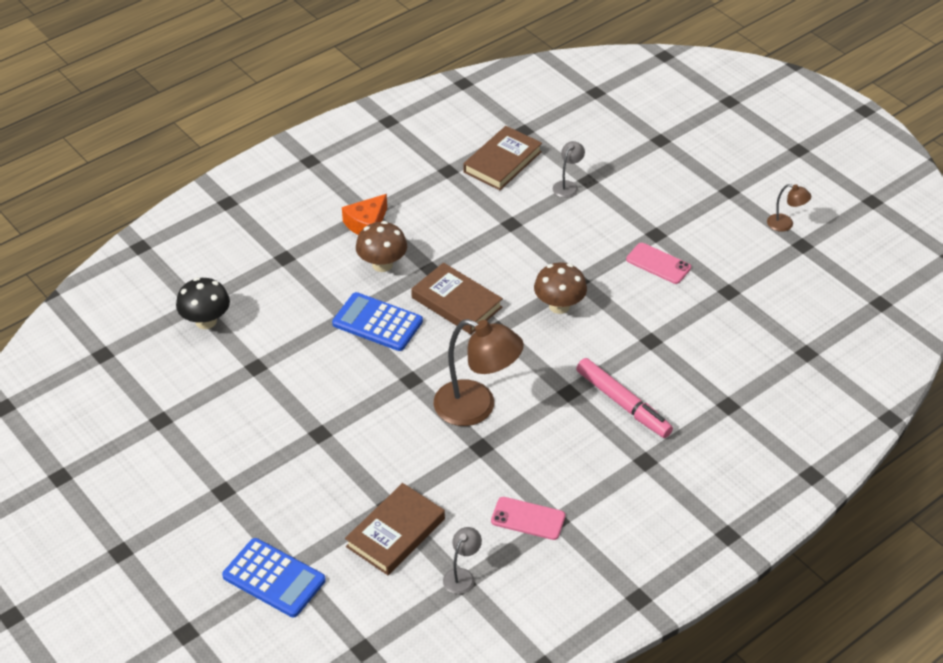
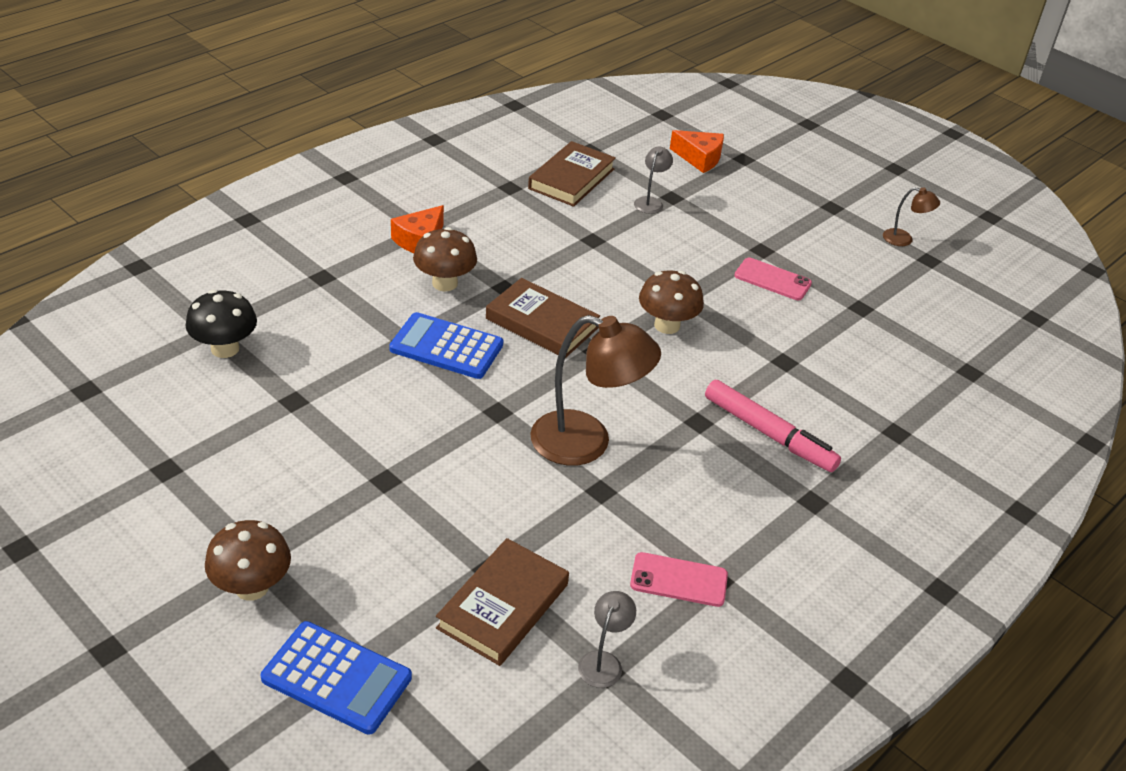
camera: 10 degrees left, 5 degrees down
(219, 511) = (252, 587): none -> brown mushroom
(620, 140) = (699, 158): none -> orange cheese

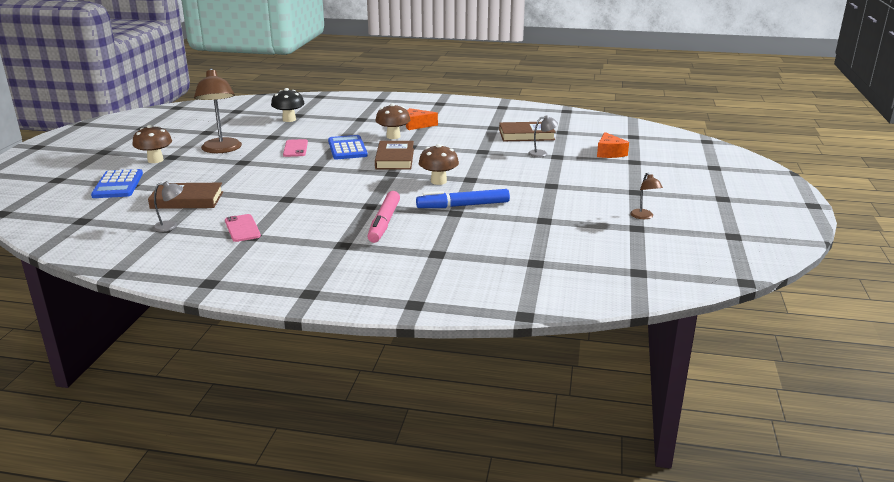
camera: 60 degrees right, 15 degrees down
(586, 443) = (318, 188): brown lamp -> brown lamp (222, 149)
(767, 344) = (463, 206): none -> blue marker
(772, 279) = (527, 194): pink phone -> pink phone (295, 148)

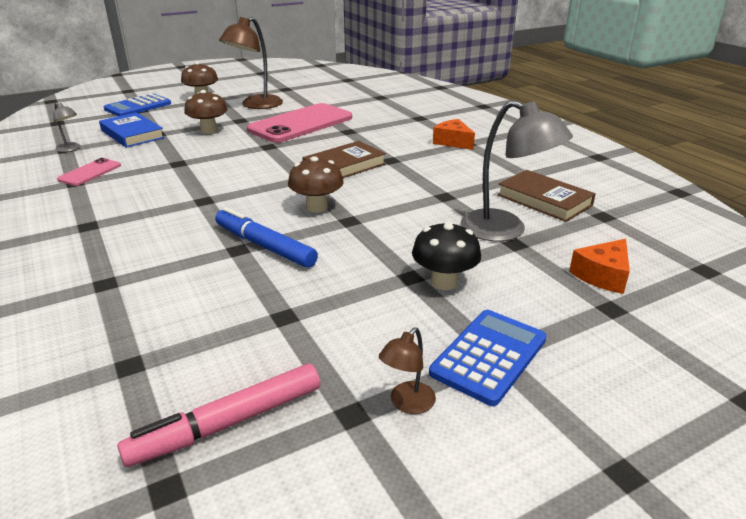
camera: 50 degrees right, 5 degrees up
(187, 200) = (132, 134): brown book -> blue book
(289, 119) = (363, 98): black mushroom -> black mushroom (444, 282)
(295, 148) = (301, 124): pink phone -> pink phone, size x2.13
(347, 148) = (336, 139): blue calculator -> blue calculator (489, 356)
(384, 223) = (166, 223): pink marker -> pink marker (228, 423)
(393, 136) = (402, 144): brown mushroom -> brown mushroom (209, 130)
(542, 153) = (505, 230): grey lamp -> grey lamp, size x2.12

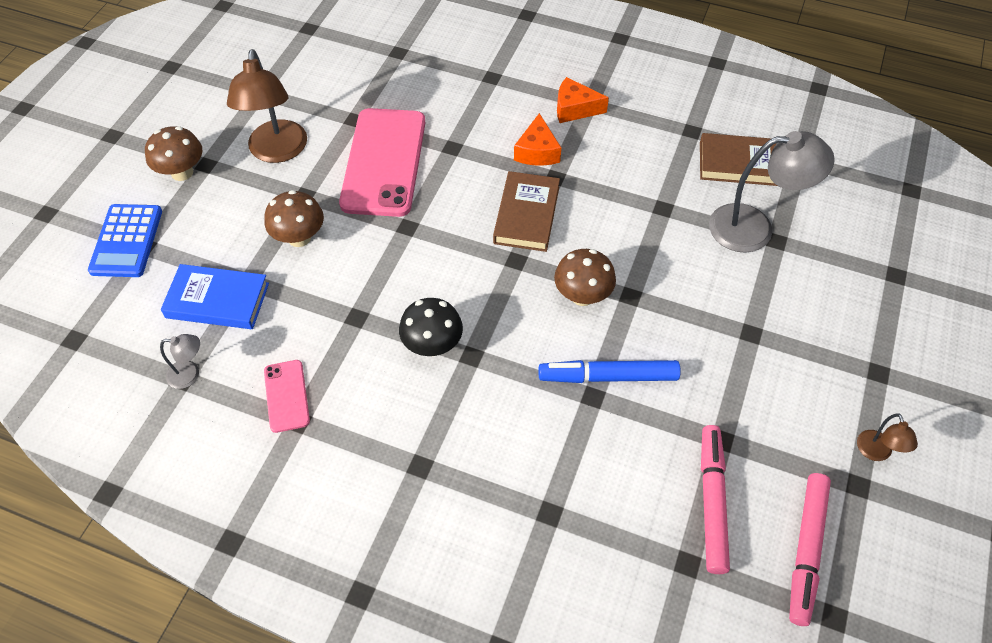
camera: 40 degrees left, 25 degrees up
(212, 343) = (711, 501): none -> pink marker
(444, 282) = (778, 322): black mushroom -> black mushroom (432, 345)
(489, 356) = (876, 376): blue calculator -> none
(602, 275) = (862, 241): orange cheese -> orange cheese (537, 151)

